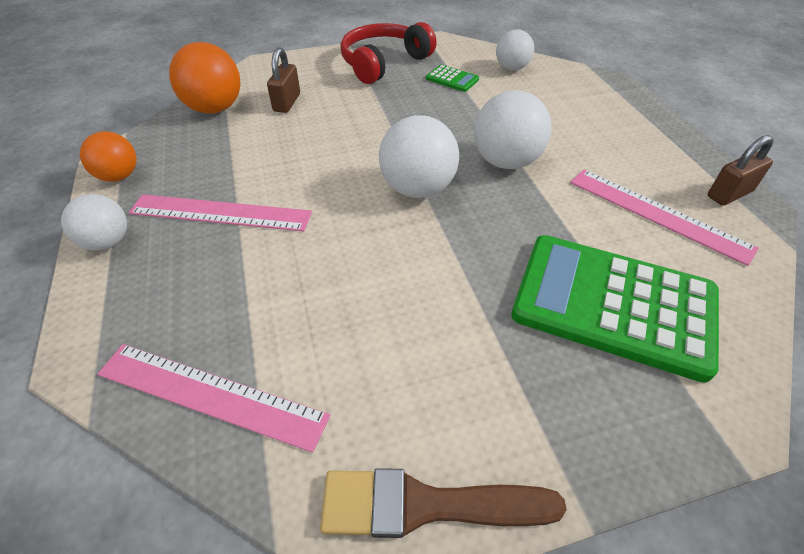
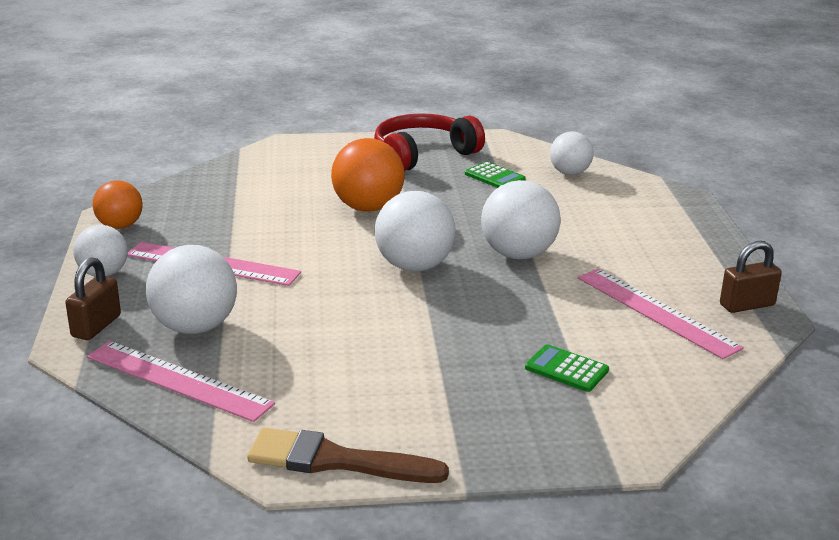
camera: 10 degrees right, 20 degrees down
(215, 108) = (225, 179): orange ball -> orange ball (368, 208)
(217, 305) = (195, 327): none -> white ball
(287, 102) = (303, 181): brown padlock -> brown padlock (96, 326)
(613, 304) = (566, 369): green calculator -> green calculator, size x0.40

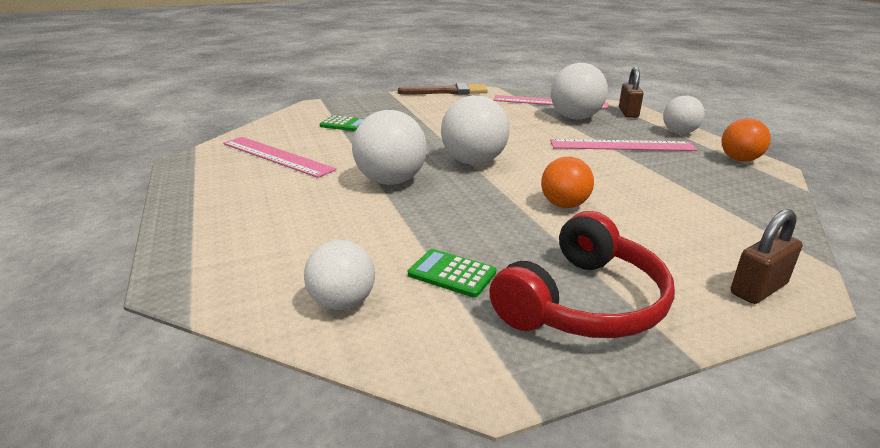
camera: 165 degrees right, 0 degrees up
(368, 208) = (564, 205): orange ball -> orange ball, size x0.64
(747, 305) = (197, 168): brown padlock -> brown padlock (758, 288)

